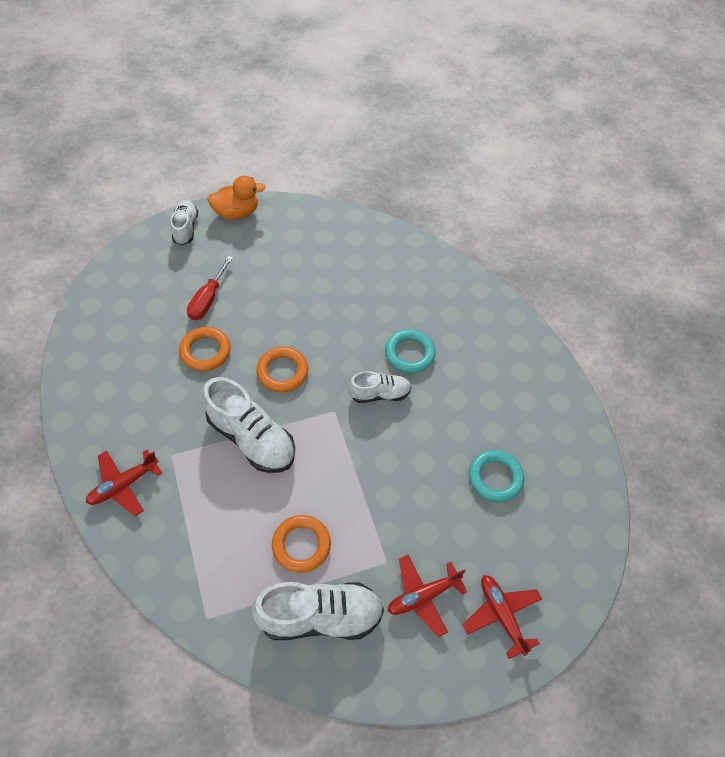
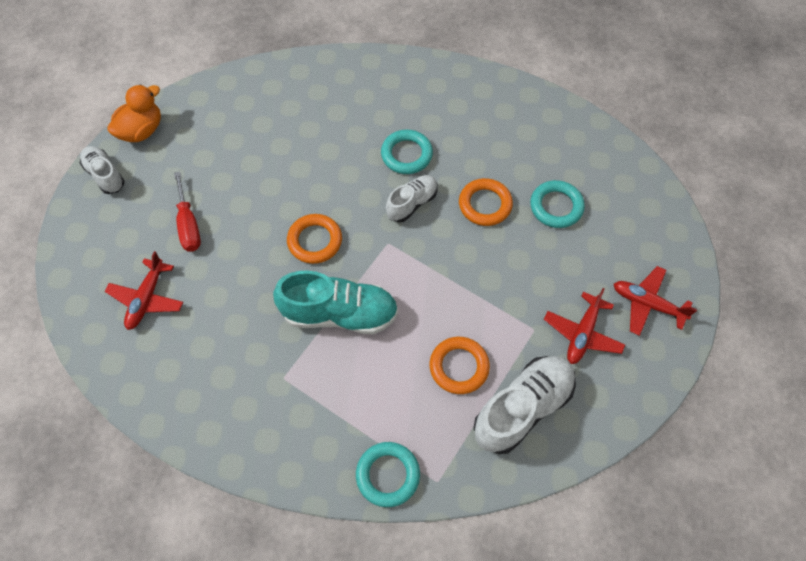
camera: 35 degrees left, 5 degrees up
(124, 485) = (264, 434): red plane -> red plane (147, 299)
(177, 584) = (388, 475): none -> turquoise ring
(205, 351) = (229, 270): orange ring -> orange ring (485, 204)
(251, 438) = (339, 314): white shoe -> turquoise shoe

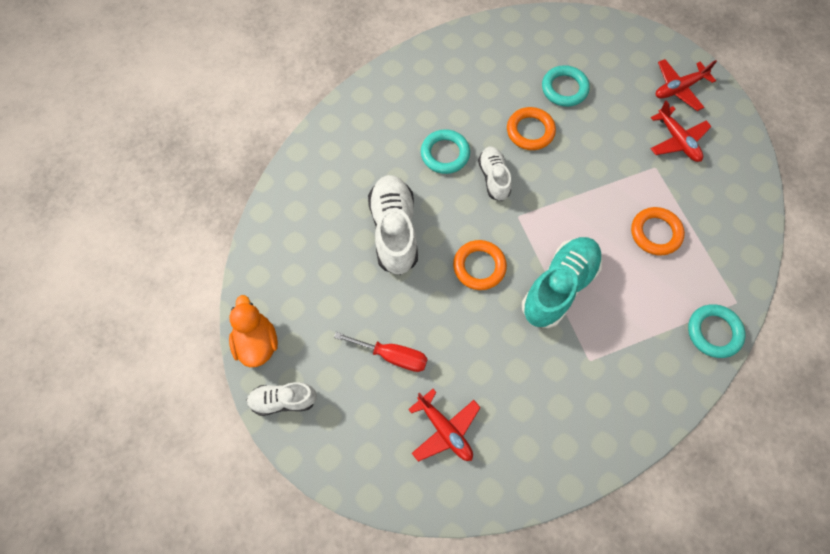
camera: 55 degrees left, 5 degrees up
(522, 408) = (712, 213): white shoe -> white shoe (394, 231)

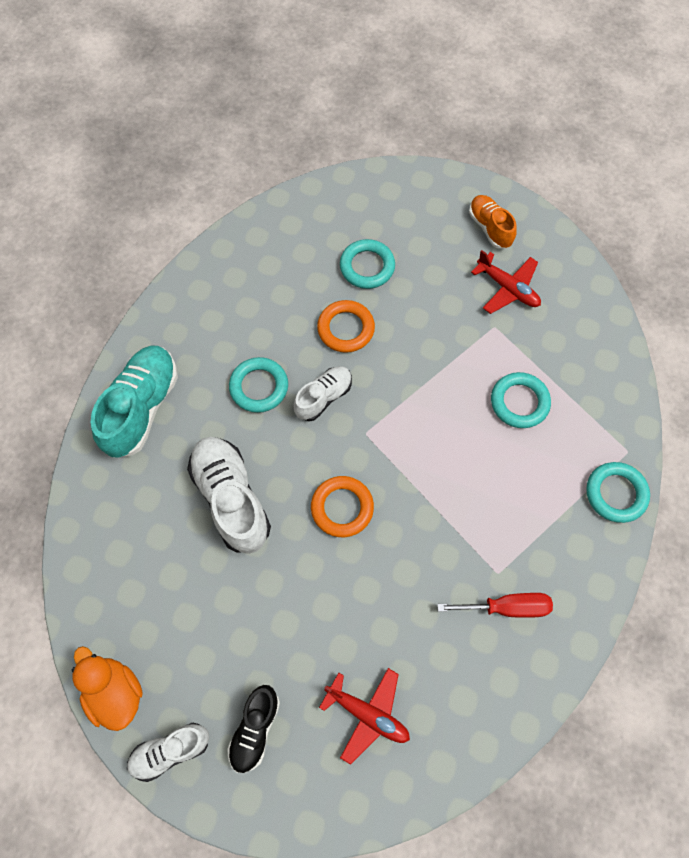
camera: 20 degrees left, 0 degrees up
(353, 408) = (255, 729): none -> black shoe
(392, 356) = (279, 649): red screwdriver -> red screwdriver (507, 607)
(494, 178) = (323, 397): white shoe -> white shoe turned 75 degrees clockwise
(559, 287) = (437, 501): turquoise shoe -> turquoise shoe (142, 407)
(655, 233) = (519, 402): orange ring -> turquoise ring
(679, 88) = (490, 228): red plane -> orange shoe

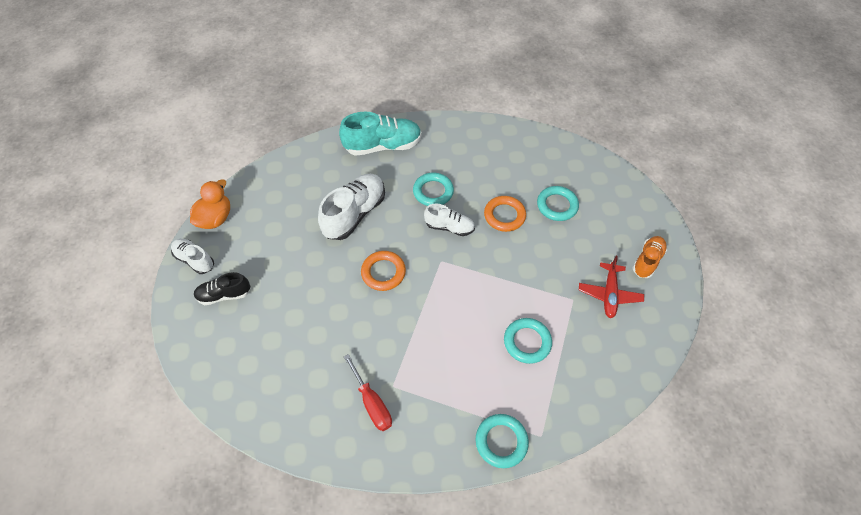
camera: 60 degrees right, 10 degrees down
(367, 714) = (260, 350): red plane -> none

